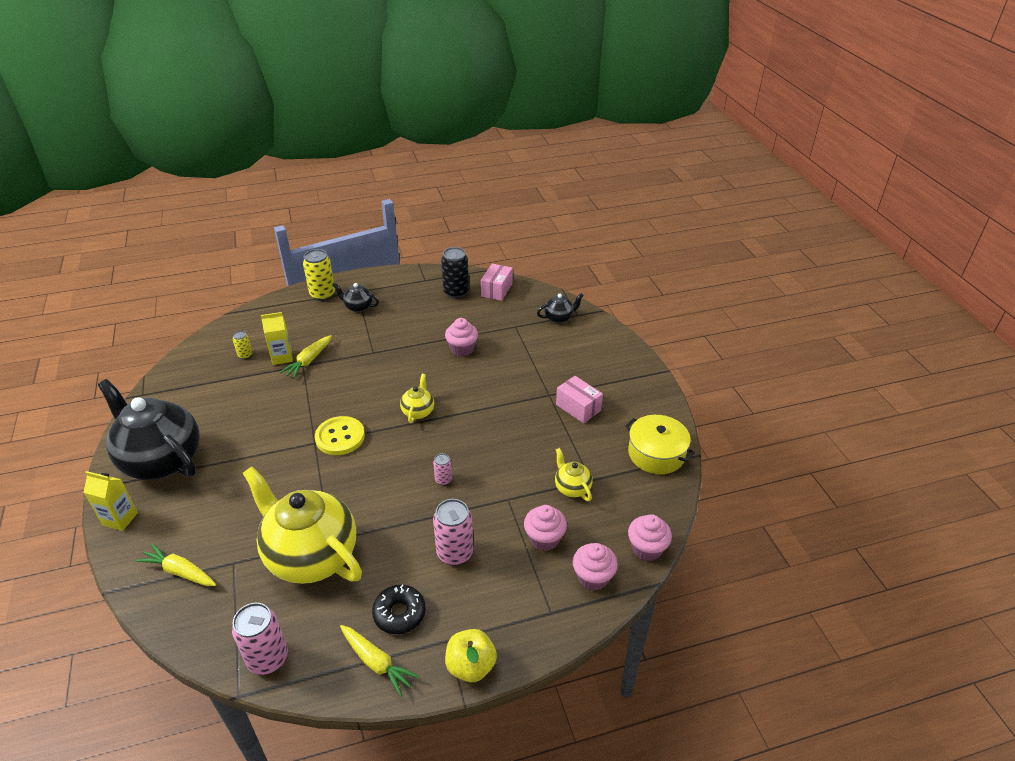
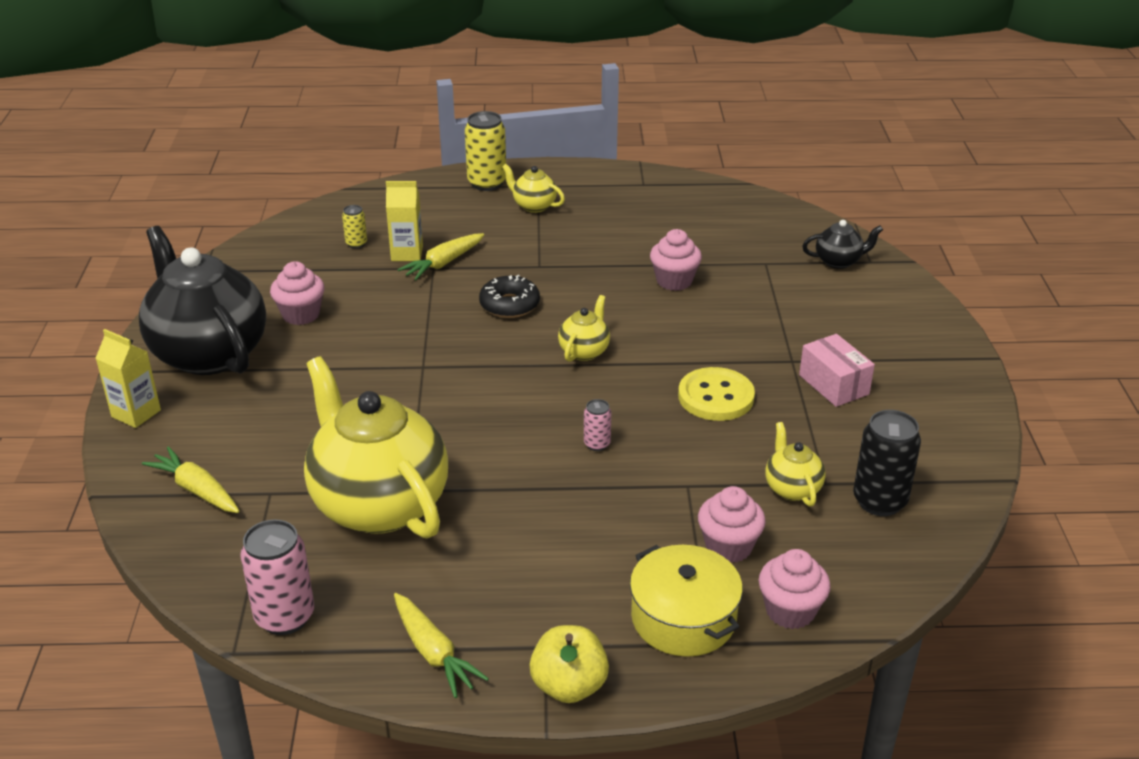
camera: 15 degrees right, 5 degrees down
(340, 437) = (461, 365): yellow button -> yellow button (716, 397)
(358, 307) = (534, 206): black teapot -> yellow teapot
(399, 613) = (484, 599): black donut -> black donut (509, 305)
(455, 553) = (587, 540): pink can -> none
(456, 292) = (686, 206): black can -> black can (879, 501)
(496, 290) = (750, 211): pink box -> none
(646, 549) = (888, 590): pink cupcake -> pink cupcake (301, 314)
(656, 454) = (943, 466): yellow pot -> yellow pot (683, 618)

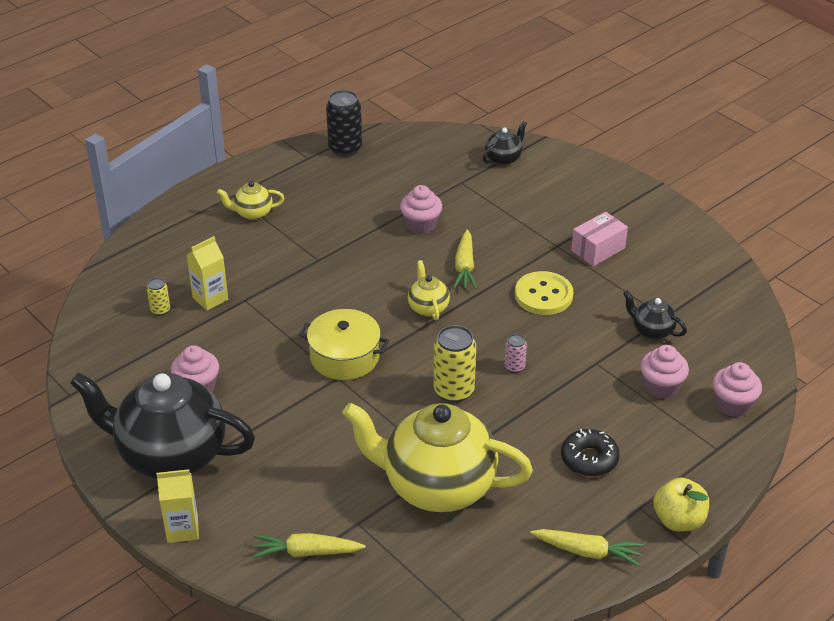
camera: 40 degrees left, 5 degrees up
(285, 617) = (477, 590): pink can -> none
(443, 263) = (248, 292): yellow carrot -> yellow carrot (465, 266)
(487, 183) = (193, 211): yellow can -> yellow can (454, 391)
(509, 305) = (336, 300): black donut -> black donut (589, 459)
(683, 618) = (688, 443): yellow pot -> yellow pot (344, 357)
(792, 488) = (652, 331): yellow teapot -> black teapot
(833, 384) = (598, 249): pink box -> pink box turned 60 degrees counterclockwise
(879, 501) = (703, 312): black can -> black can (345, 149)

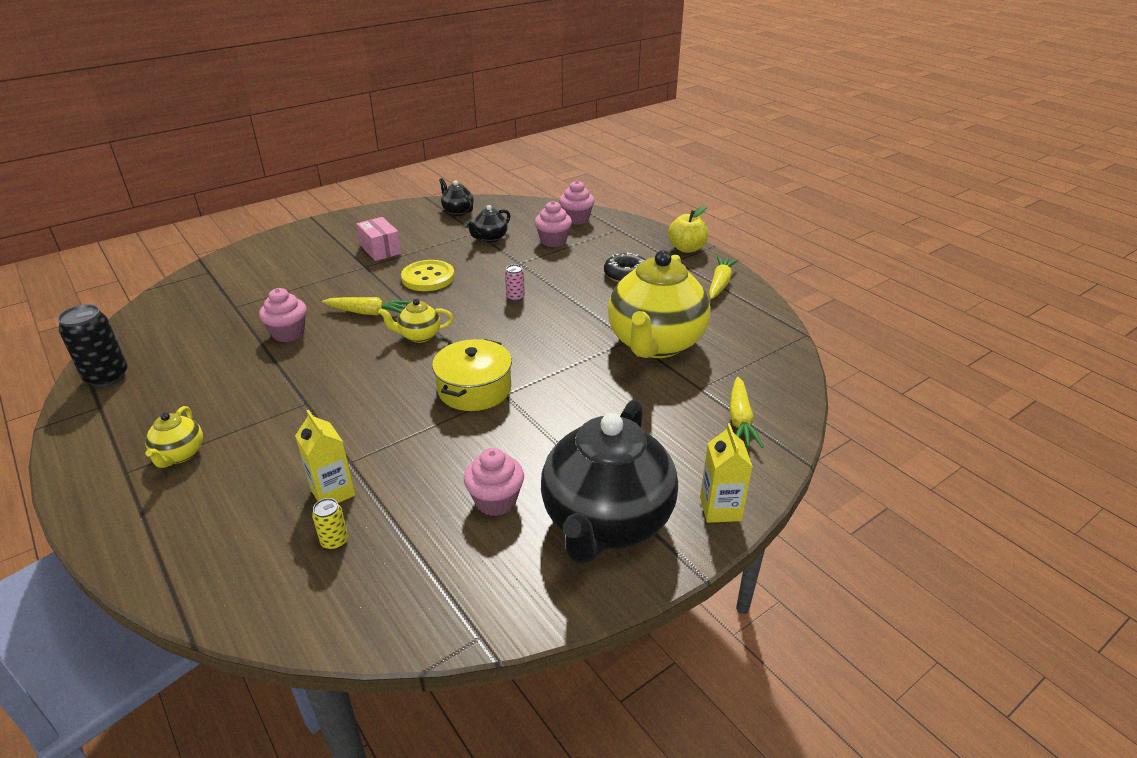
camera: 85 degrees left, 5 degrees down
(454, 391) = (538, 329): yellow can -> none
(503, 159) = (215, 282): black teapot -> black teapot (457, 211)

